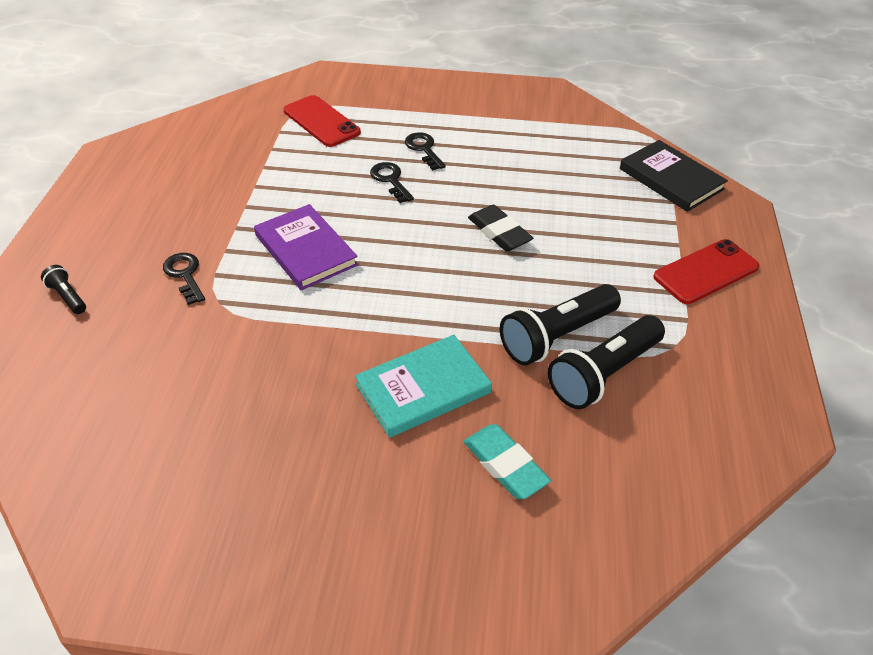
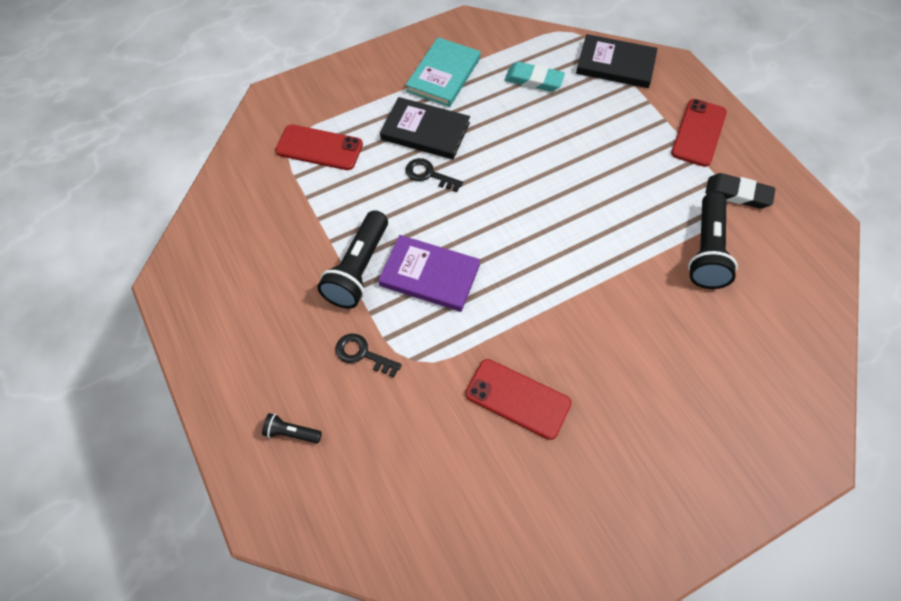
camera: 35 degrees left, 15 degrees up
(271, 384) = (518, 399): none -> red phone
(423, 149) = (425, 131): black key -> black book
(423, 388) = (615, 334): turquoise book -> turquoise book (443, 75)
(499, 232) = (547, 177): black eraser -> black eraser (738, 194)
(505, 465) = (710, 355): turquoise eraser -> turquoise eraser (534, 80)
(556, 336) = (657, 240): black flashlight -> black flashlight (358, 269)

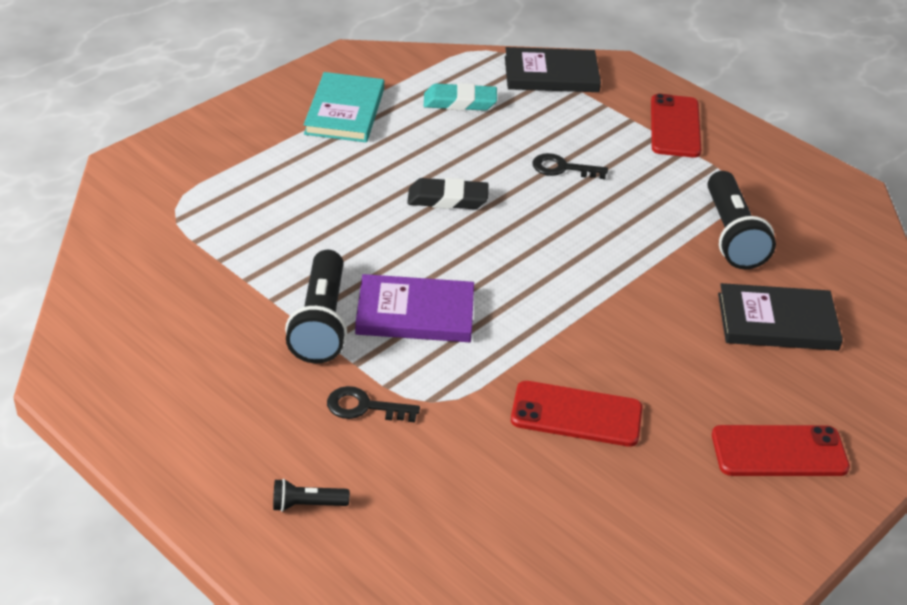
camera: 20 degrees left, 20 degrees down
(319, 148) = (214, 207): red phone -> red phone (779, 452)
(425, 131) = (346, 171): black book -> black book (777, 322)
(428, 174) = (369, 213): black key -> black key (562, 168)
(738, 194) = (743, 177): black eraser -> black eraser (447, 199)

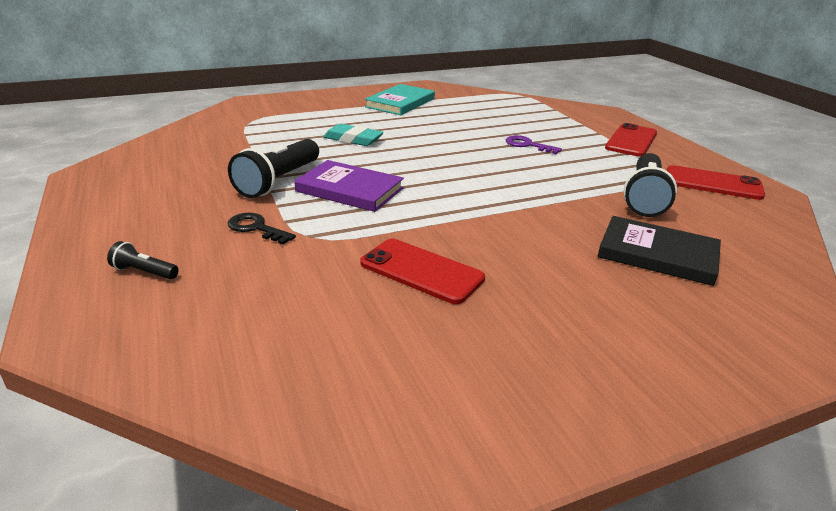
camera: 25 degrees right, 10 degrees down
(447, 199) = (430, 144): black eraser -> none
(460, 102) = (479, 110): turquoise eraser -> turquoise eraser (353, 139)
(551, 74) = (553, 108): black book -> none
(562, 168) = (527, 145): black key -> purple key
(779, 452) = (605, 346): red phone -> red phone (713, 183)

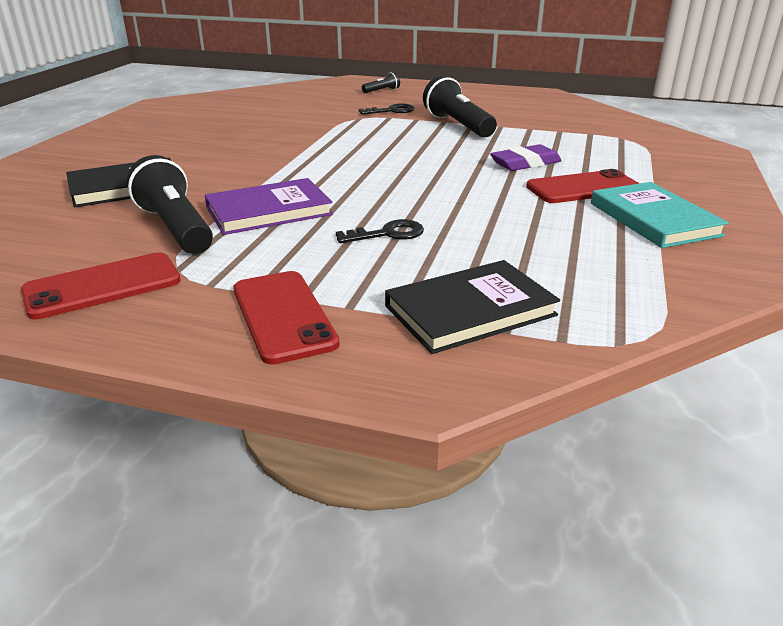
camera: 130 degrees right, 0 degrees up
(349, 190) = (408, 138): purple book -> purple book (269, 211)
(353, 139) = (525, 163): turquoise eraser -> purple eraser
(421, 271) = (268, 129): red phone -> red phone (583, 188)
(527, 145) = (388, 234): purple key -> black key
(554, 116) = (470, 311): none -> black book

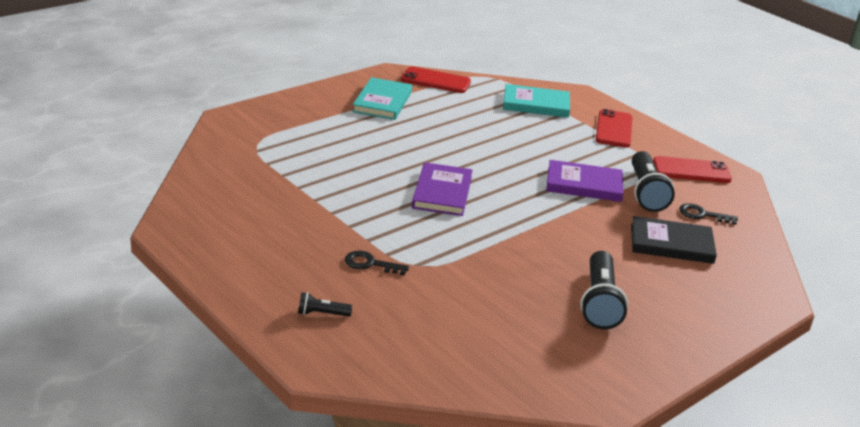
camera: 150 degrees left, 0 degrees up
(388, 234) = (530, 145): black key -> black key (702, 215)
(412, 158) = (442, 192): none -> purple book
(458, 125) = (347, 215): black flashlight -> black flashlight (599, 303)
(470, 311) = (536, 104): black book -> turquoise book
(525, 163) = (374, 157): purple eraser -> none
(583, 188) = (378, 128): red phone -> red phone (435, 81)

